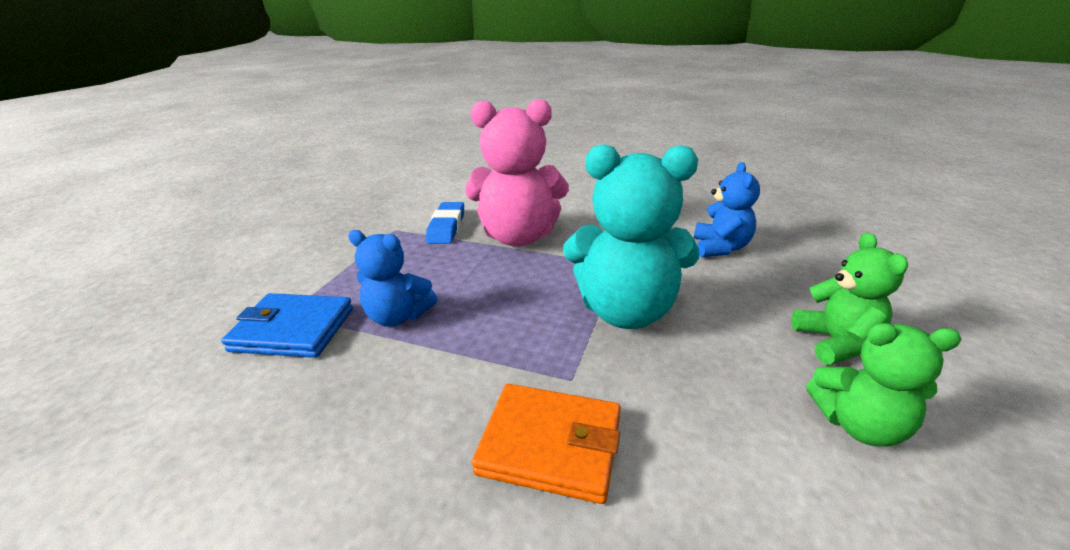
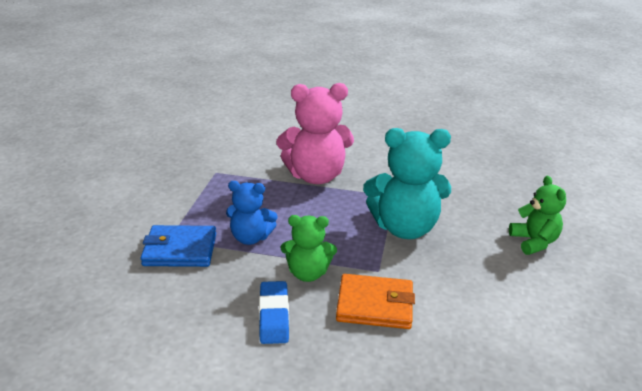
camera: 10 degrees left, 0 degrees up
(446, 227) = (257, 169): blue eraser -> blue eraser (274, 316)
(720, 248) = (463, 181): blue teddy bear -> none
(859, 424) = (542, 285): green teddy bear -> green teddy bear (308, 273)

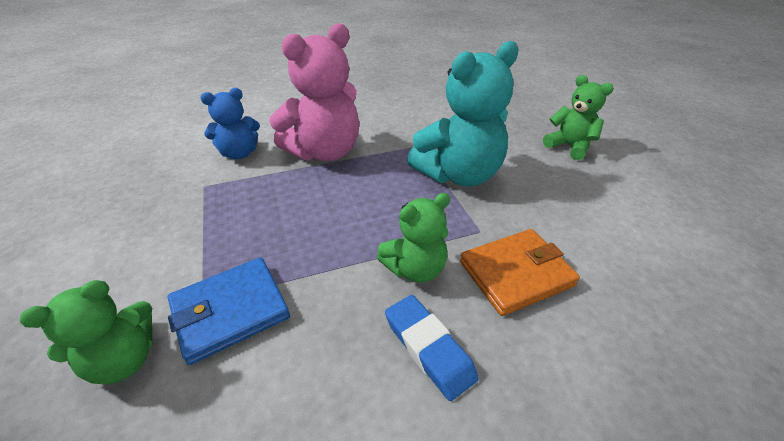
camera: 30 degrees left, 10 degrees up
(114, 250) = (124, 359): none -> green teddy bear
(250, 238) = (312, 252): blue teddy bear -> blue teddy bear (239, 153)

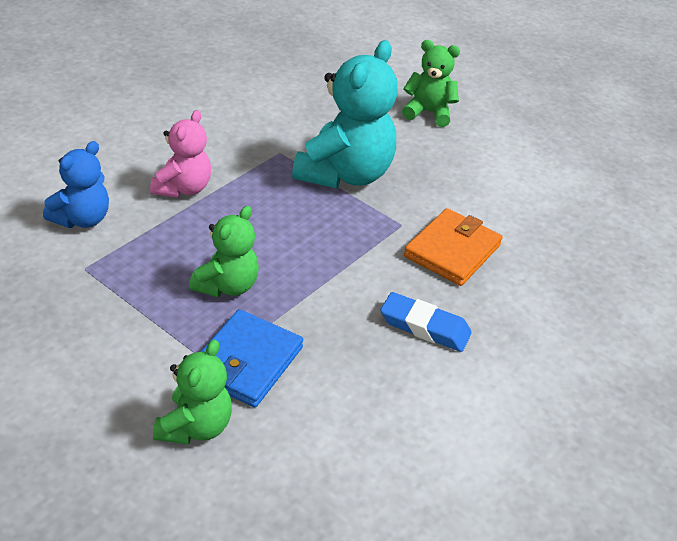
camera: 35 degrees left, 0 degrees up
(325, 152) = (183, 188): pink teddy bear -> pink teddy bear, size x0.58
(415, 268) = (371, 274): green teddy bear -> green teddy bear (227, 286)

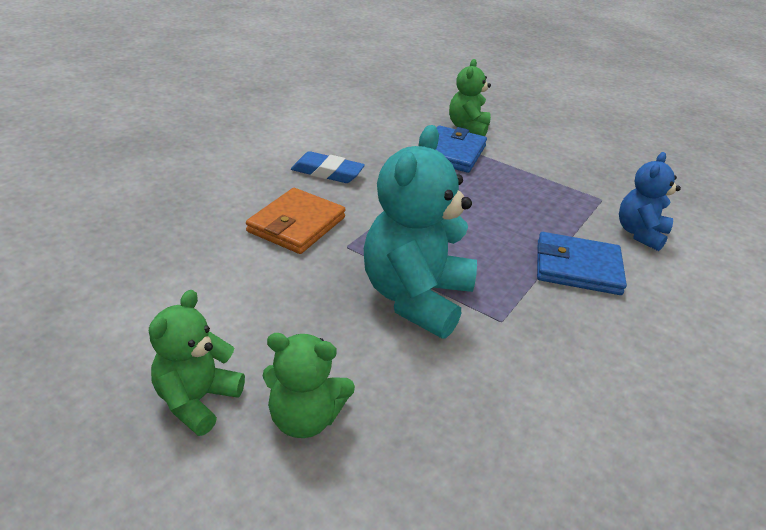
camera: 175 degrees right, 5 degrees down
(183, 188) = (577, 268): pink teddy bear -> blue wallet
(227, 286) = (488, 192): green teddy bear -> green teddy bear (197, 400)

